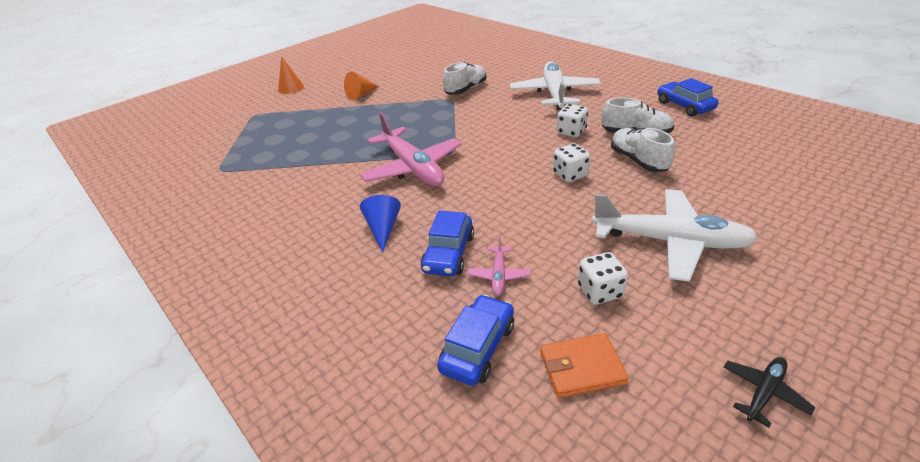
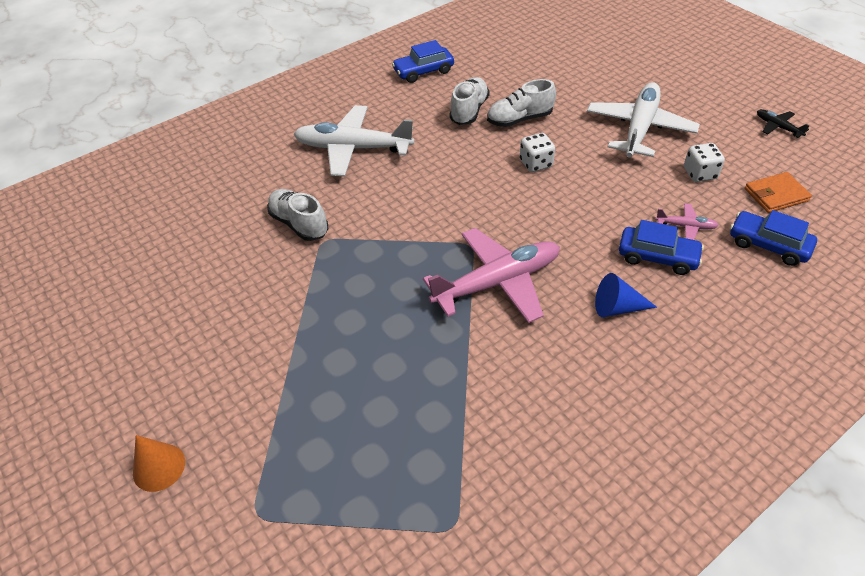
camera: 85 degrees left, 10 degrees up
(361, 94) = (252, 347): orange cone -> none
(571, 132) = (451, 150): white dice -> none
(581, 367) = (776, 195): orange wallet -> orange wallet turned 75 degrees clockwise

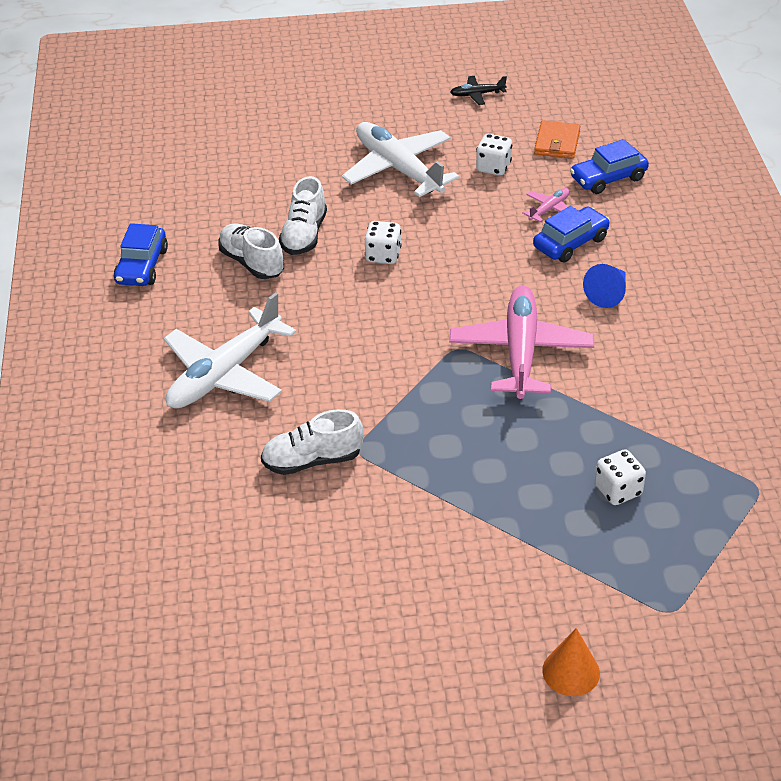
camera: 60 degrees left, 5 degrees down
(380, 415) = (618, 490): none -> white dice

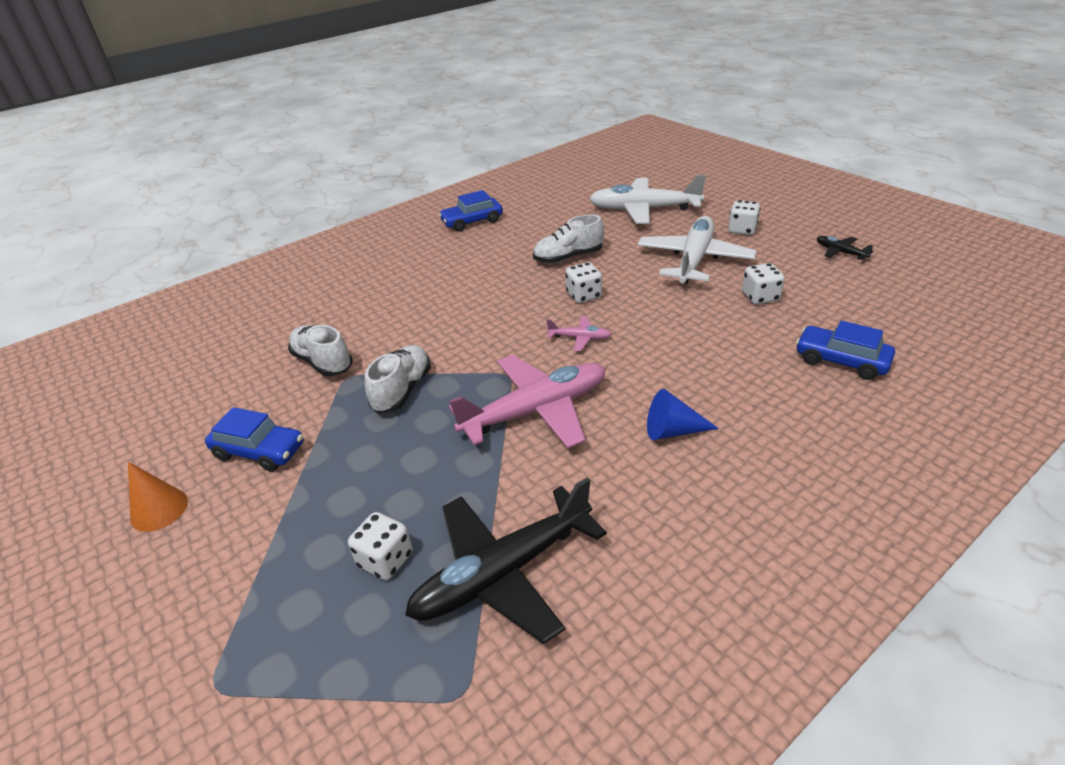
camera: 60 degrees right, 5 degrees down
(225, 373) = (392, 290): white plane -> white plane (644, 209)
(252, 263) = (516, 252): white shoe -> white shoe (402, 390)
(382, 118) = (742, 230): none -> white dice
(549, 209) = (747, 347): pink plane -> pink plane (579, 338)
(557, 143) = (845, 313): orange wallet -> none
(570, 243) = (717, 378): blue car -> blue car (259, 451)
(571, 671) = (105, 631): orange cone -> orange cone (159, 509)
(676, 433) = (504, 572): none -> black plane

